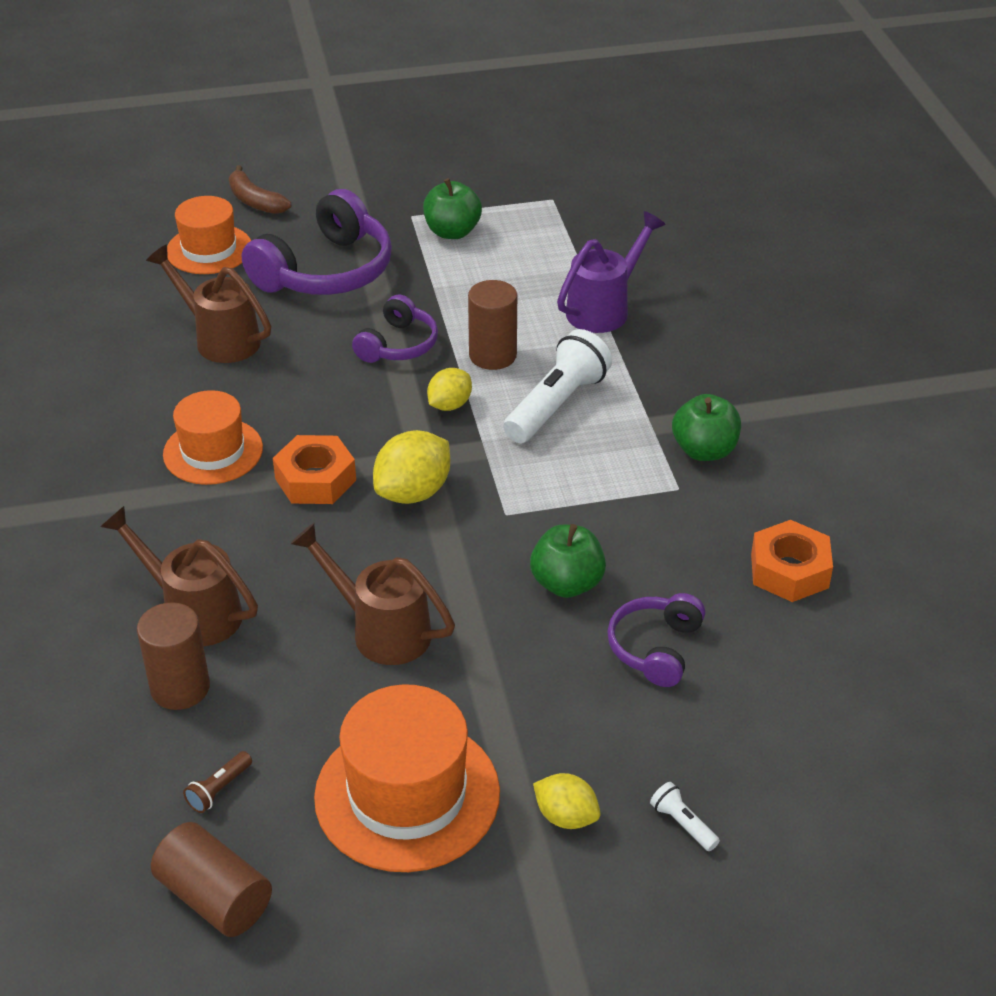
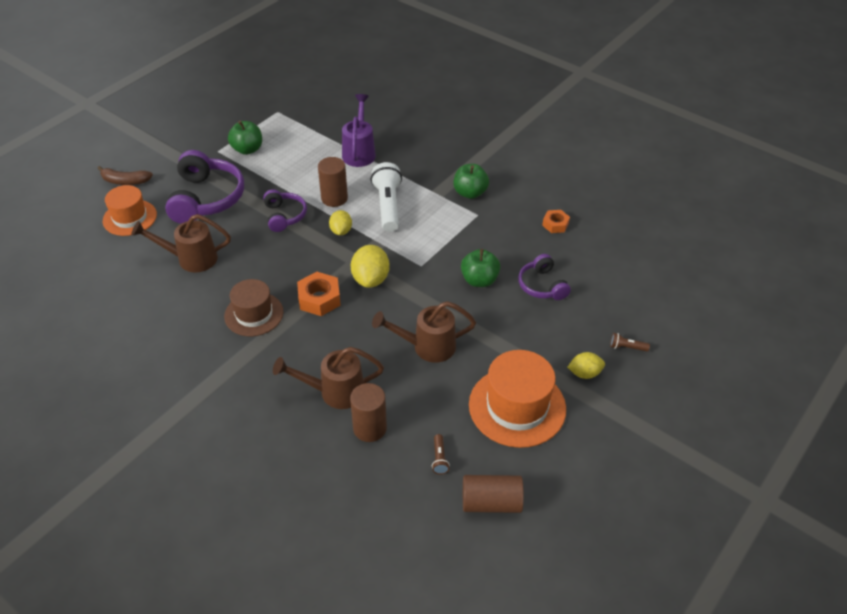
camera: 40 degrees left, 5 degrees up
(213, 451) = (254, 314): orange hat -> brown hat
(682, 824) = (626, 347): white flashlight -> brown flashlight
(789, 570) = (555, 224): orange nut -> orange nut, size x0.63

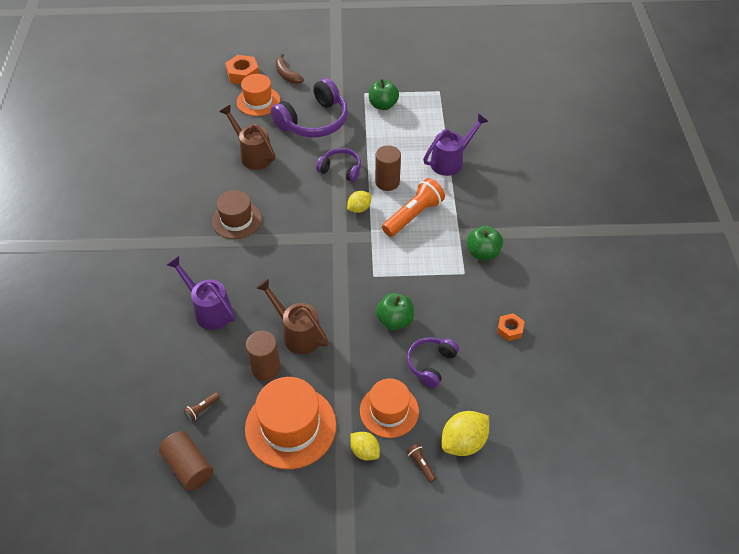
camera: 50 degrees right, 5 degrees up
(284, 216) = (341, 170): purple headphones -> purple headphones turned 105 degrees counterclockwise
(319, 299) = (283, 243): orange nut -> orange nut (243, 74)
(335, 392) = (209, 310): brown watering can -> purple watering can
(370, 279) = (330, 257): yellow lemon -> yellow lemon (463, 442)
(370, 428) = (195, 351): brown cylinder -> brown cylinder (266, 368)
(387, 206) = (413, 215): white flashlight -> orange flashlight
(561, 336) = (389, 411): none -> orange hat

